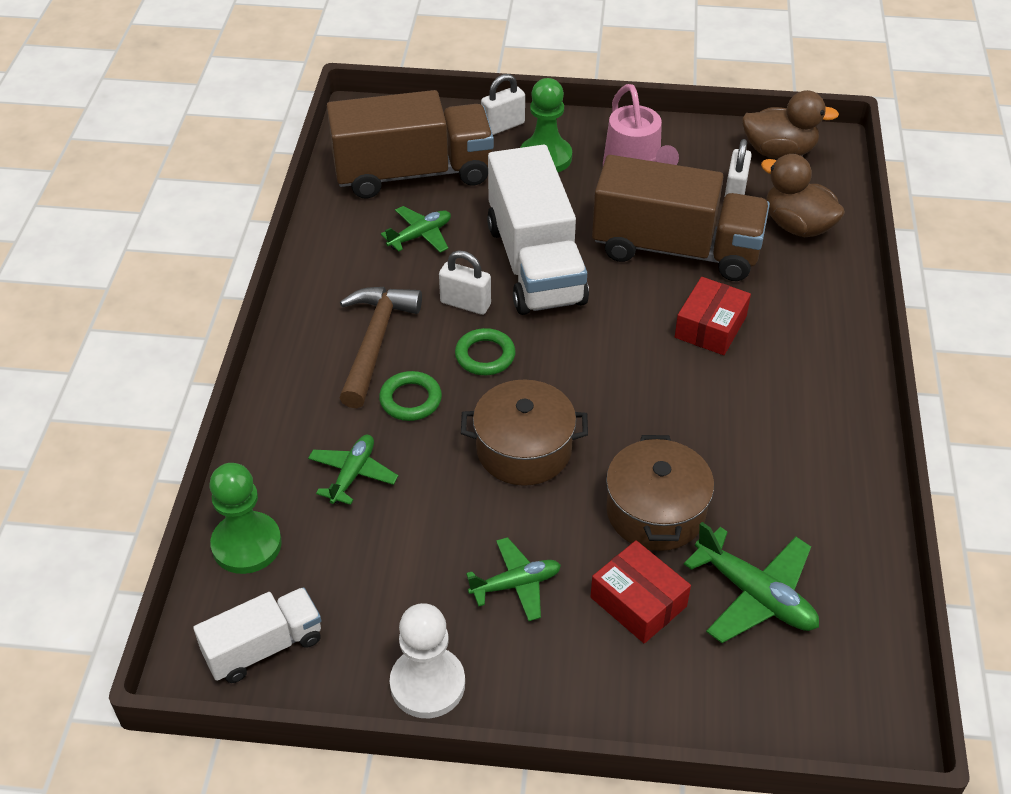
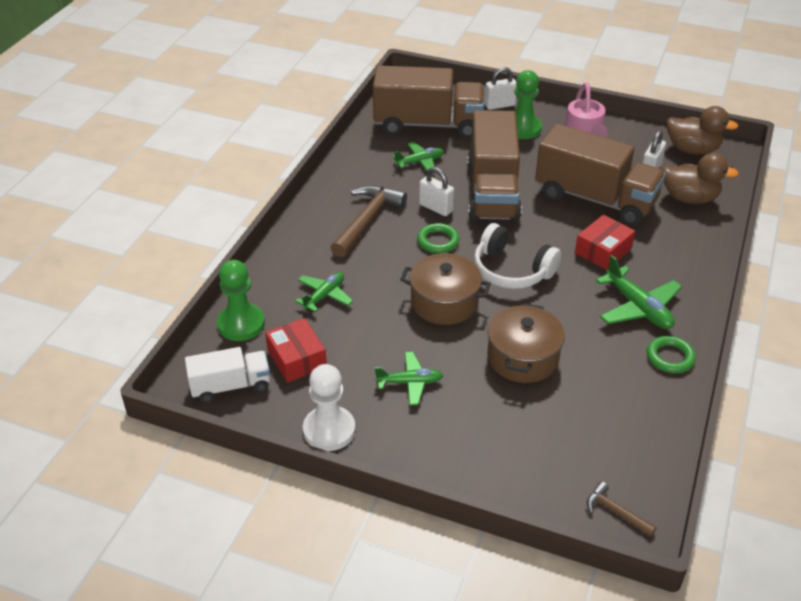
camera: 15 degrees right, 5 degrees down
(410, 400) = (378, 259): green ring -> green ring (670, 357)
(535, 263) = (492, 191): white truck -> brown truck
(599, 381) = (511, 270): none -> white headphones
(638, 602) = (490, 410): red box -> red box (296, 359)
(755, 595) = (575, 423): green plane -> green plane (638, 308)
(797, 226) = (689, 198): brown duck -> brown duck turned 135 degrees clockwise
(845, 714) = (615, 512): none -> brown hammer

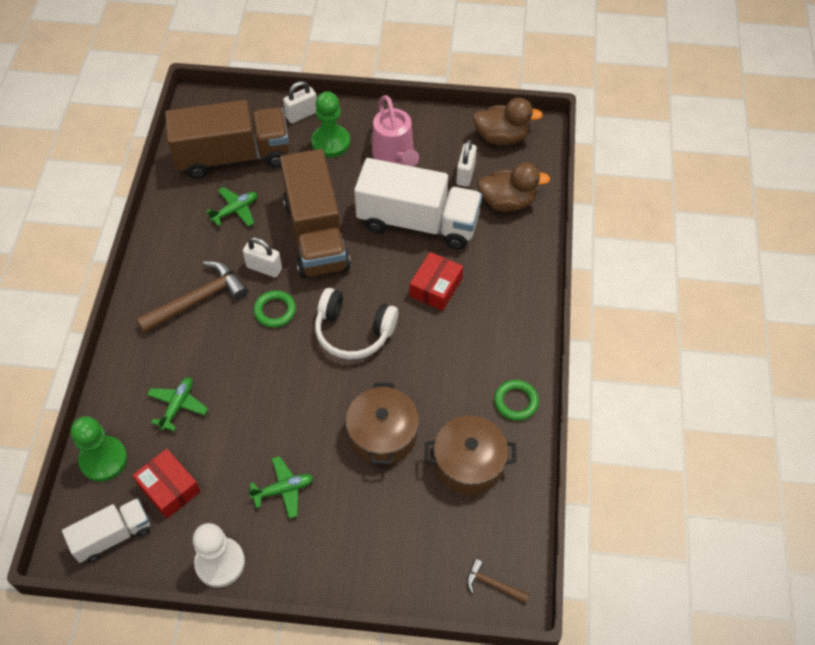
camera: 15 degrees left, 15 degrees up
(367, 220) = (198, 299): brown hammer -> brown hammer turned 45 degrees clockwise
(444, 302) = (296, 386): brown pot -> brown pot (469, 463)
(595, 199) = (418, 222): brown truck -> white truck
(638, 308) = (479, 350): green plane -> none

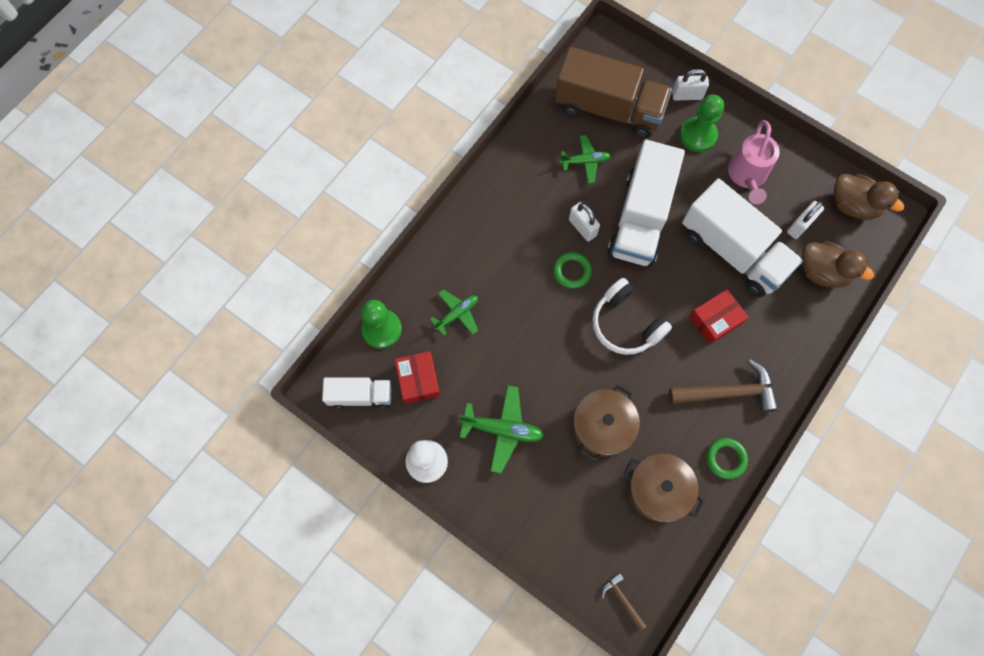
camera: 30 degrees right, 15 degrees up
(198, 299) = (516, 229): brown hammer -> brown hammer (728, 392)
(283, 490) = (502, 429): green plane -> green plane, size x1.50
(316, 234) = (640, 218): brown truck -> white truck

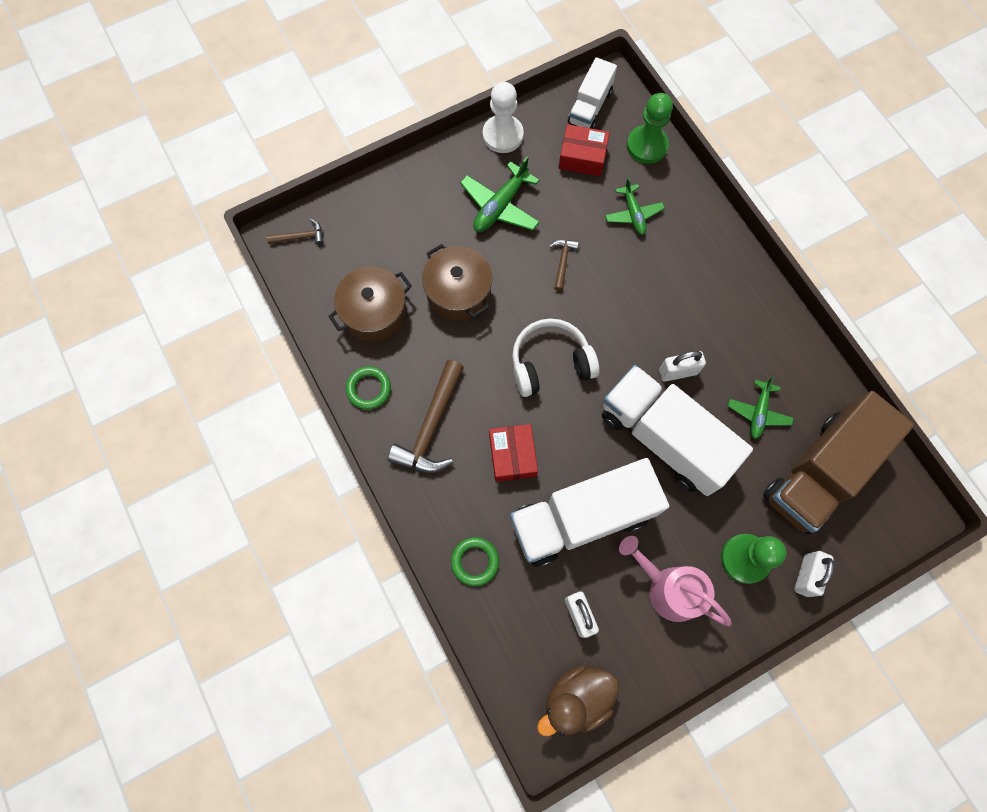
camera: 115 degrees right, 0 degrees up
(531, 353) = (562, 262): none -> brown hammer
(572, 271) = (632, 338): green ring -> green ring (475, 561)
(822, 272) = (512, 607): brown duck -> none

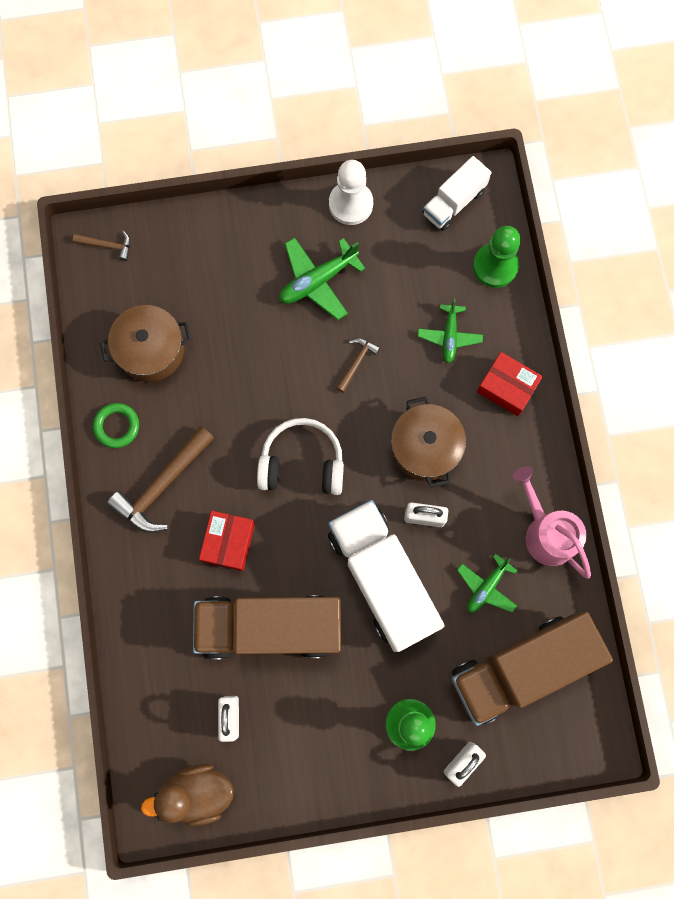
camera: 20 degrees right, 5 degrees up
(458, 292) = (240, 358): brown pot -> brown pot (425, 447)
(475, 561) = (153, 631): green ring -> none
(582, 157) = (423, 256): red box -> red box (507, 387)
(582, 518) = (270, 627): white truck -> brown truck
(667, 588) = (324, 723): pink watering can -> pink watering can (545, 532)

